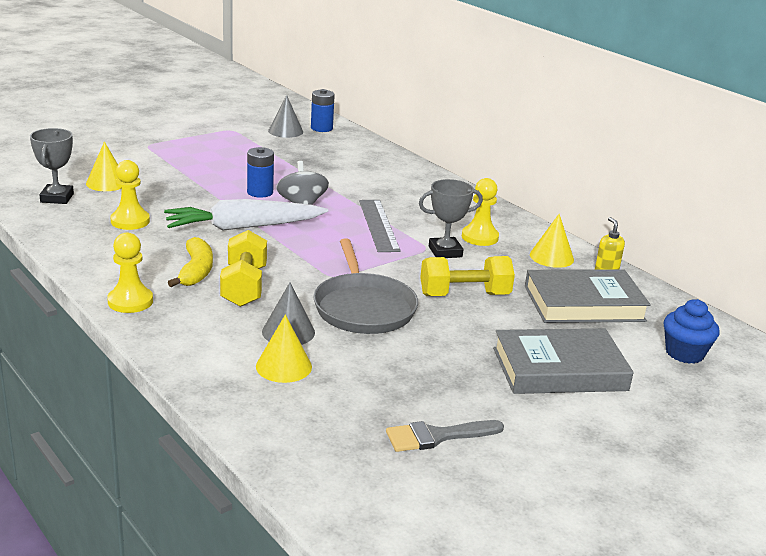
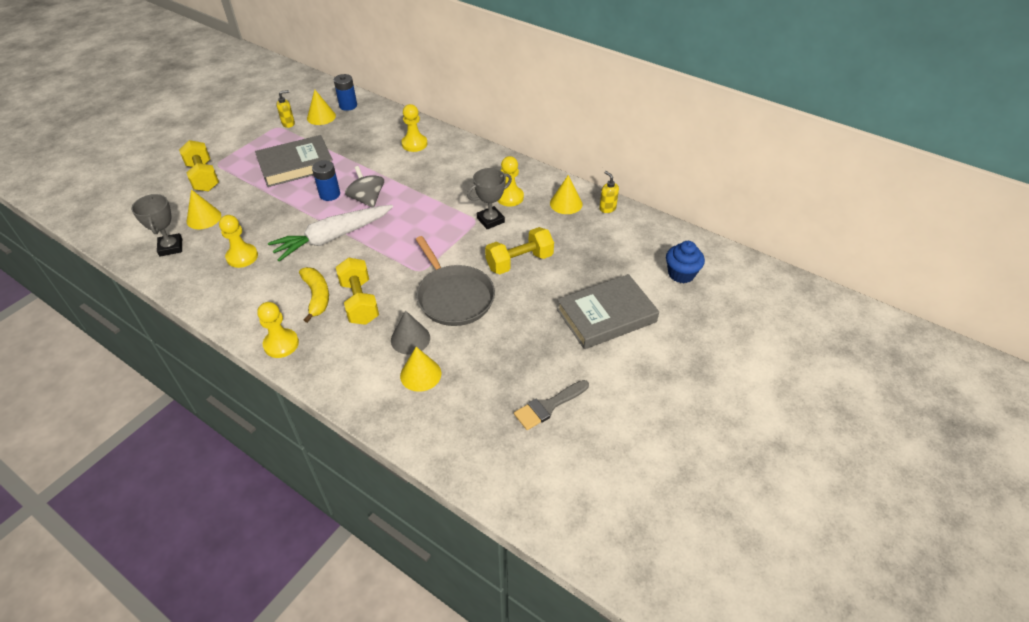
camera: 15 degrees left, 20 degrees up
(126, 152) = (203, 177): none -> yellow dumbbell
(245, 130) = (288, 124): none -> yellow soap dispenser
(285, 131) = (321, 117): grey cone -> yellow cone
(378, 225) = (432, 205): grey ruler -> none
(383, 172) = (414, 144): none -> yellow pawn
(584, 303) = (602, 245): grey book -> grey book (296, 165)

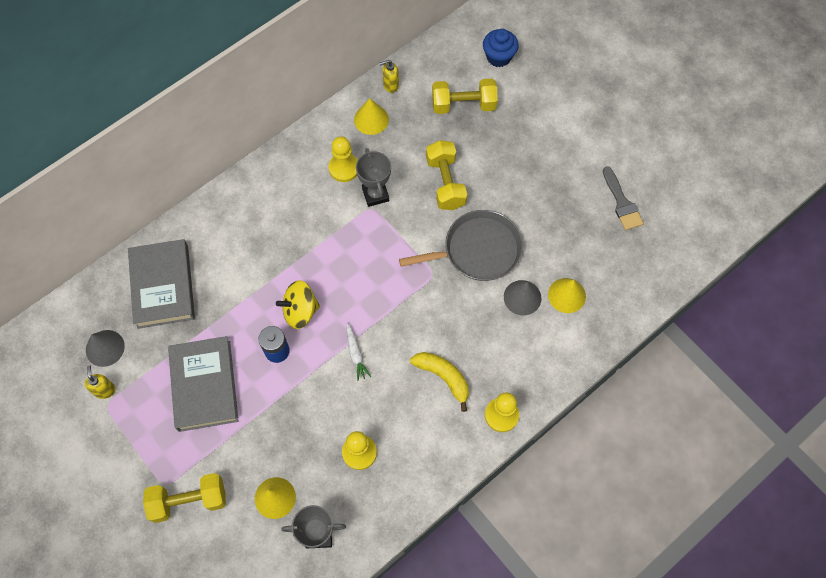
camera: 75 degrees left, 20 degrees up
(317, 296) = (443, 377): yellow banana -> yellow banana turned 45 degrees clockwise
(321, 117) = (105, 348): yellow cone -> grey cone
(333, 237) = (355, 354): white carrot -> white carrot, size x0.43
(348, 106) = (91, 312): blue battery -> none
(359, 302) = (462, 337): yellow dumbbell -> yellow dumbbell (463, 105)
(367, 199) = (300, 311): grey spinning top -> yellow spinning top
(414, 144) = (210, 245): yellow pawn -> none
(606, 316) = (534, 131): grey book -> grey book (163, 286)

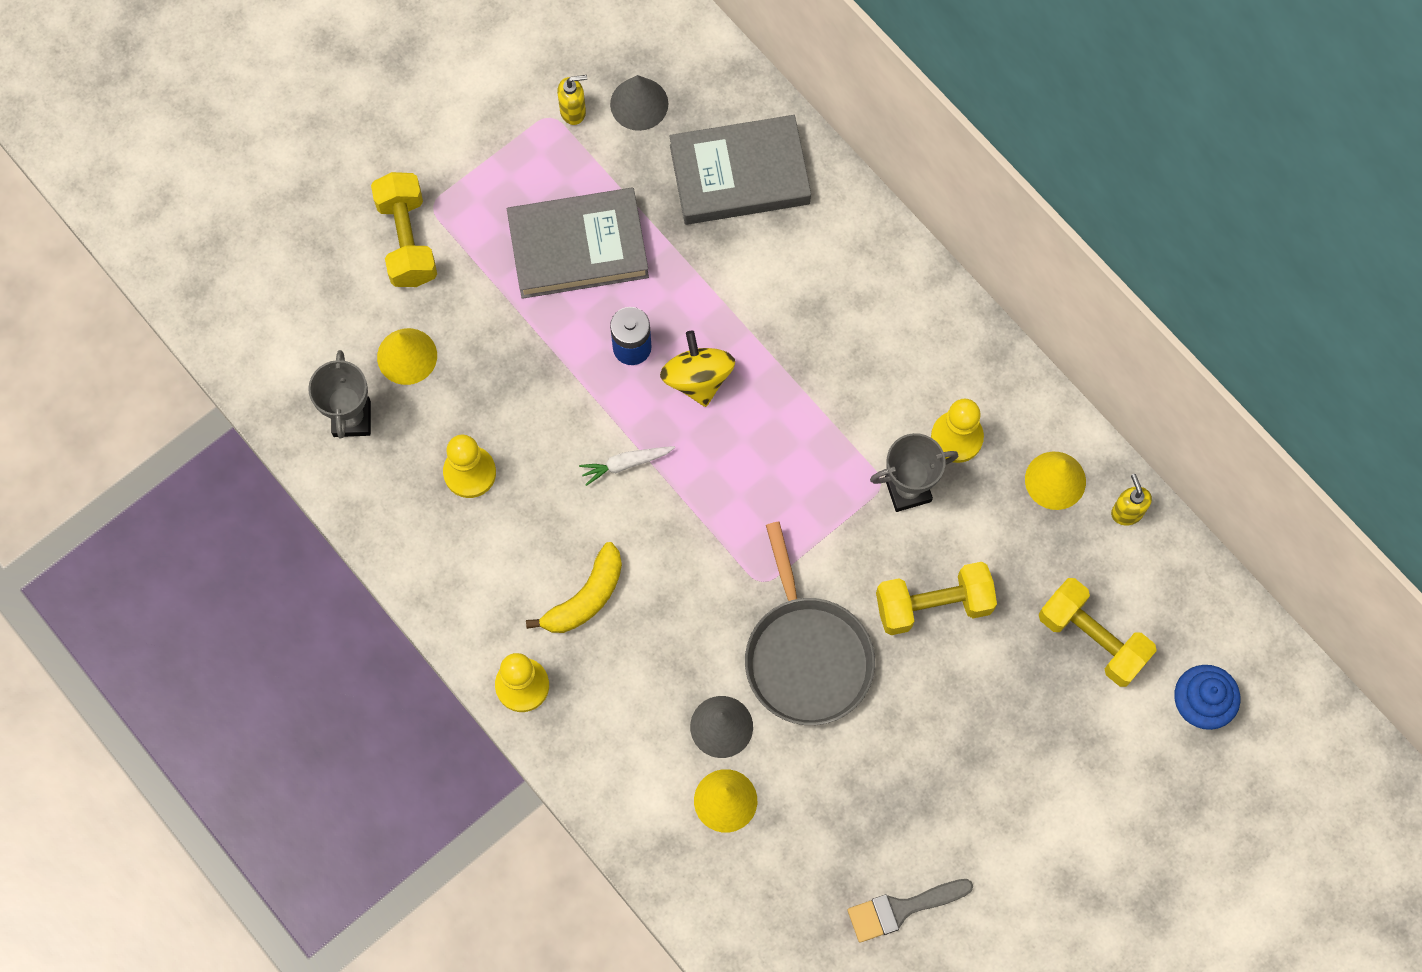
camera: 90 degrees right, 5 degrees up
(463, 105) = (1092, 638): yellow dumbbell -> yellow dumbbell turned 45 degrees counterclockwise

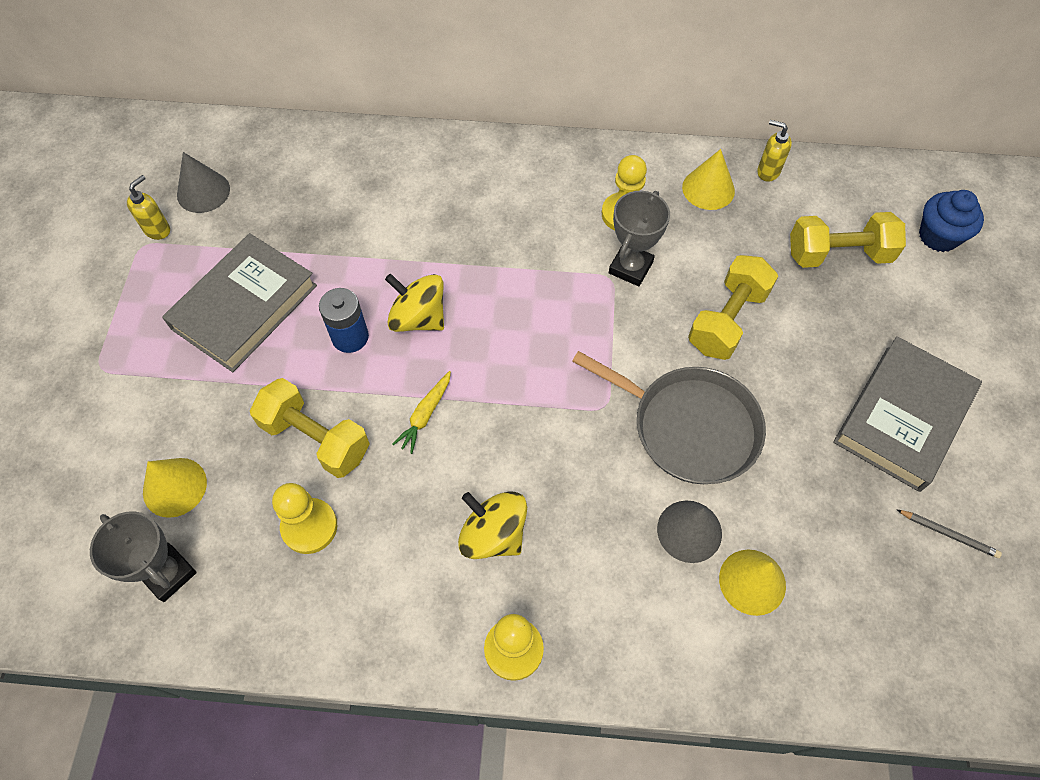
camera: 45 degrees left, 10 degrees down
(407, 240) = (99, 406): yellow dumbbell -> yellow dumbbell (316, 438)
(586, 597) = (493, 534): yellow banana -> yellow spinning top
(626, 464) = (425, 415): white carrot -> yellow carrot
(739, 175) = (318, 180): grey book -> grey book (903, 417)
(901, 909) = (948, 534): grey brush -> grey pencil

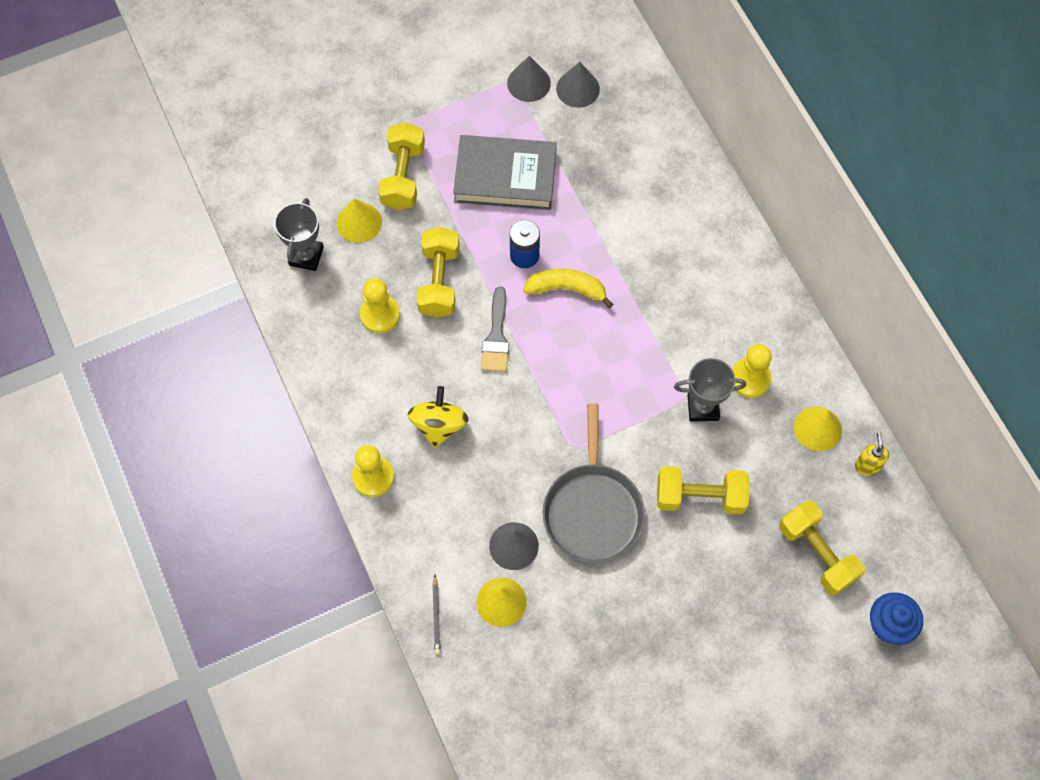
camera: 60 degrees right, 5 degrees up
(157, 230) = (528, 83): yellow soap dispenser -> grey cone
(158, 407) = (403, 176): none -> yellow dumbbell
(418, 318) = (566, 289): yellow spinning top -> yellow banana
(425, 415) = (496, 337): yellow carrot -> grey brush
(903, 417) = (693, 656): grey book -> none
(948, 534) = (614, 720): grey pencil -> grey pencil (436, 616)

